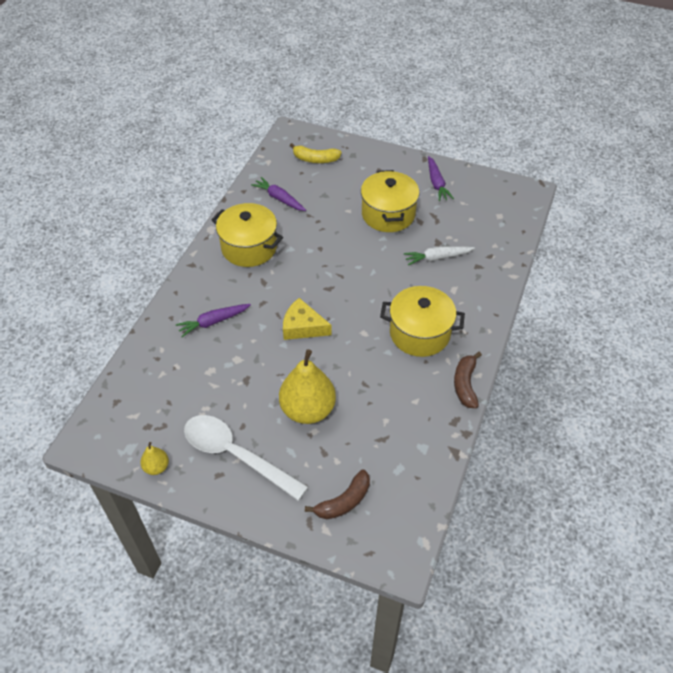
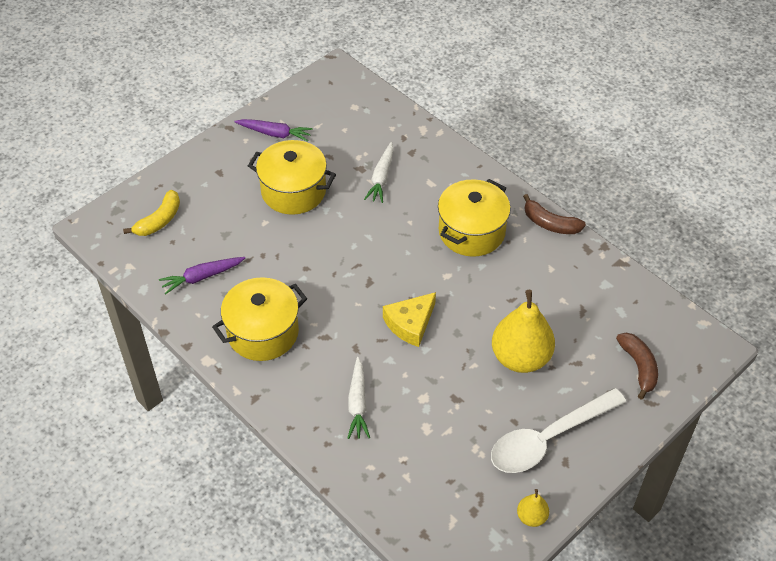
camera: 65 degrees left, 0 degrees up
(213, 322) = (358, 403): purple carrot -> white carrot

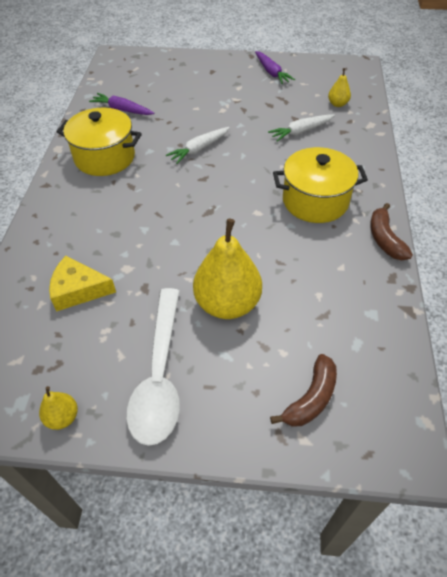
camera: 50 degrees right, 0 degrees up
(159, 220) = (147, 72): yellow banana -> none
(293, 191) = (236, 104): yellow pot -> none
(358, 403) = (87, 236): white carrot -> white carrot (199, 149)
(373, 127) = (337, 104): none -> yellow pear
(410, 324) = (189, 220): yellow cheese -> yellow cheese (78, 290)
(547, 439) = (159, 376): white spoon -> white spoon turned 105 degrees counterclockwise

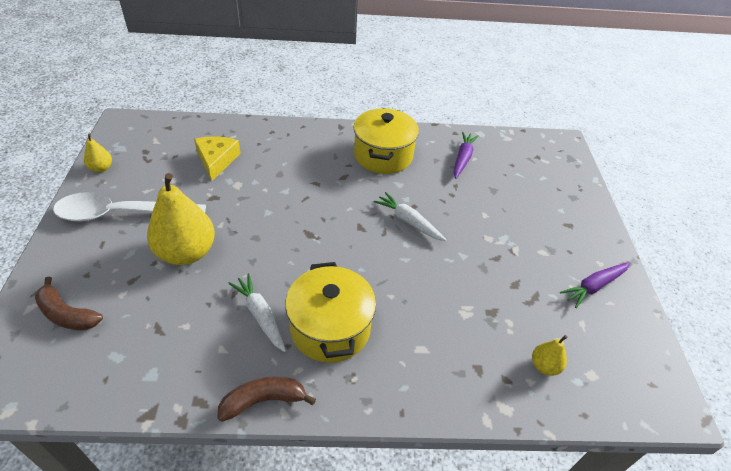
camera: 80 degrees right, 5 degrees down
(301, 131) = (465, 317): white carrot -> white carrot (260, 315)

